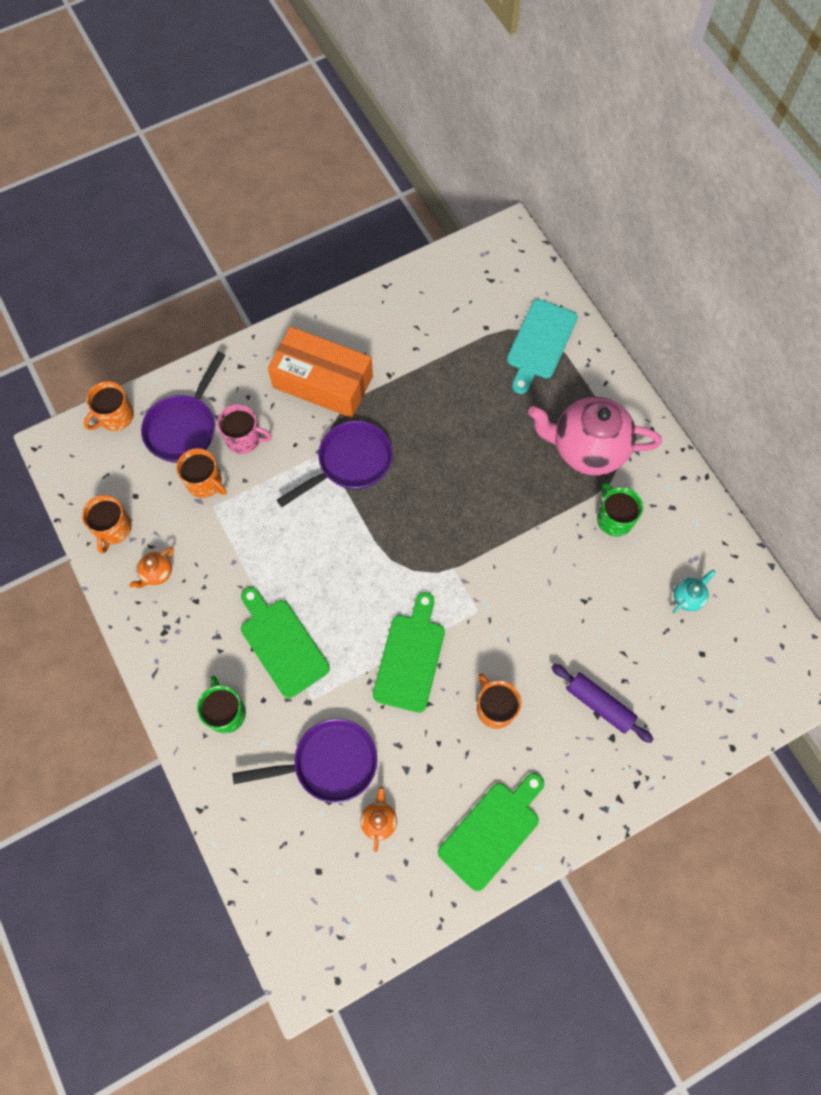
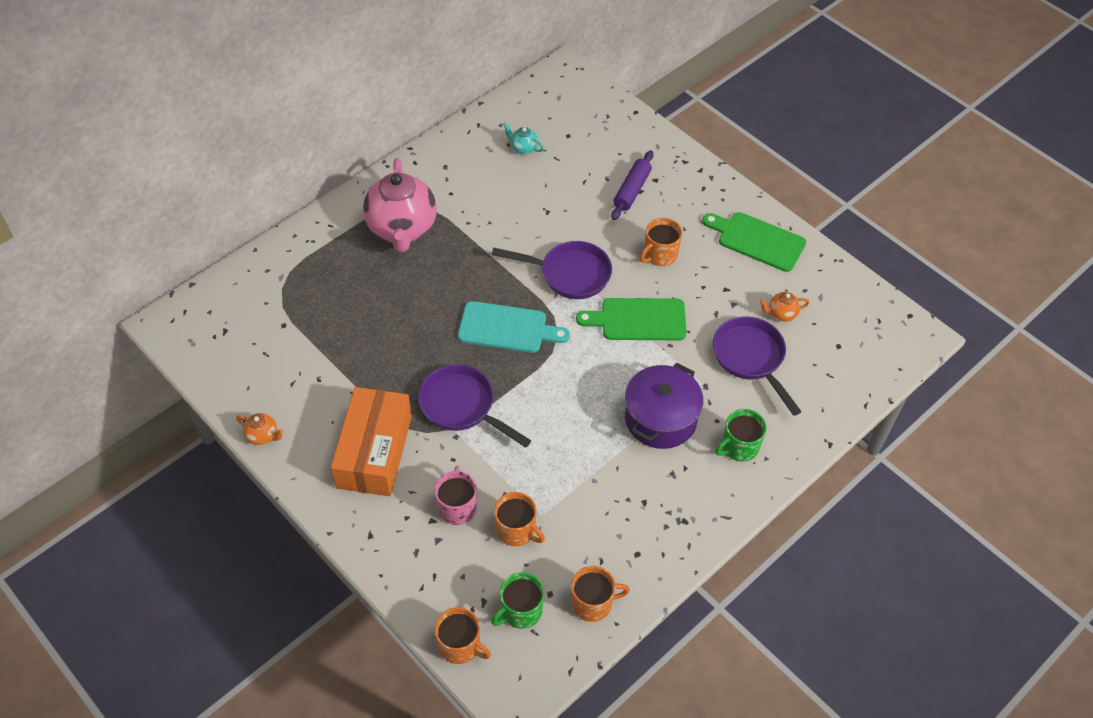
camera: 105 degrees left, 15 degrees down
(157, 573) = (627, 545): orange teapot -> orange teapot (263, 436)
(184, 427) = (457, 569): purple pan -> purple pan (569, 274)
(205, 482) = (516, 530): orange mug -> orange mug turned 105 degrees clockwise
(282, 644) = (660, 419): green cutting board -> purple pot
(540, 343) = (295, 279): turquoise cutting board -> turquoise cutting board (507, 328)
(614, 519) = (466, 202): green mug -> green mug (521, 611)

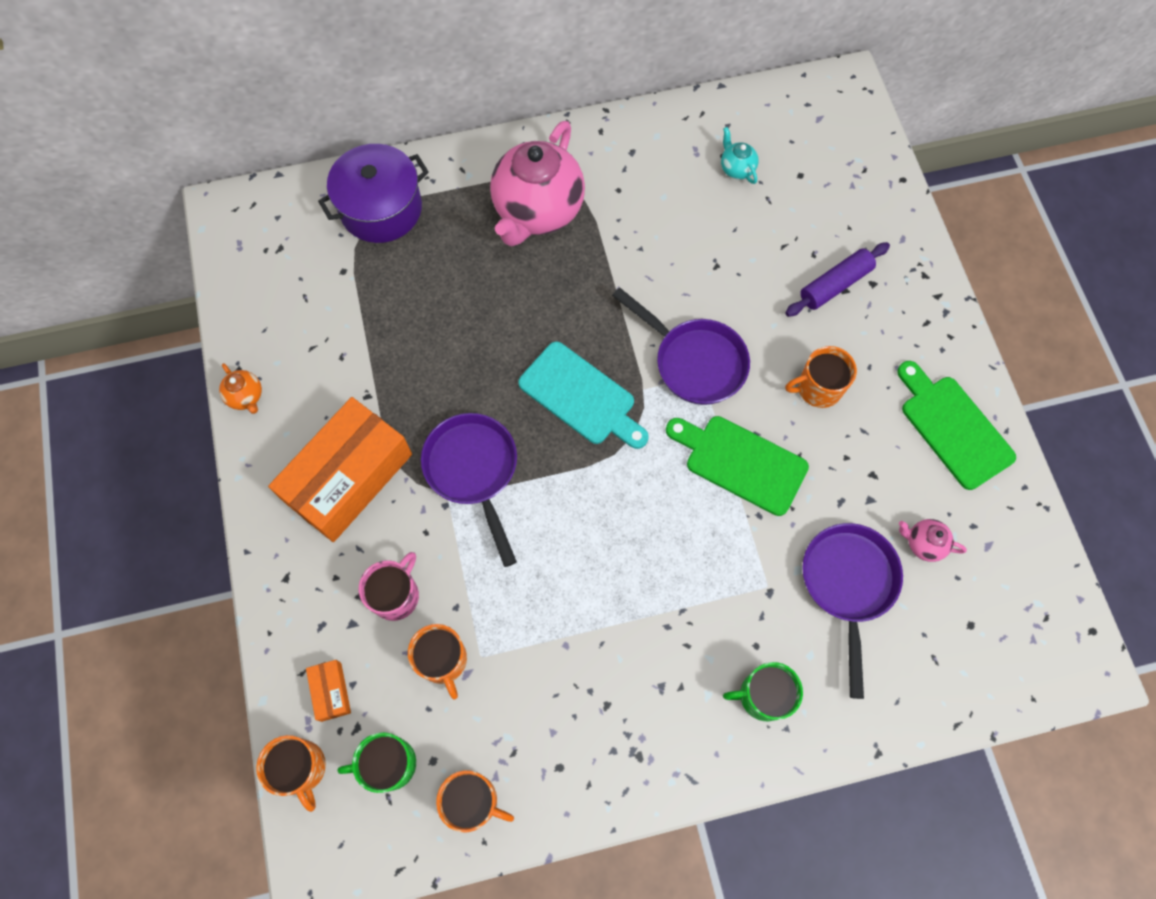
camera: 30 degrees right, 15 degrees up
(450, 588) = (331, 691): none -> orange box
(660, 419) = (690, 607): purple pot -> purple pot (381, 209)
(781, 314) = (923, 543): orange teapot -> pink teapot

